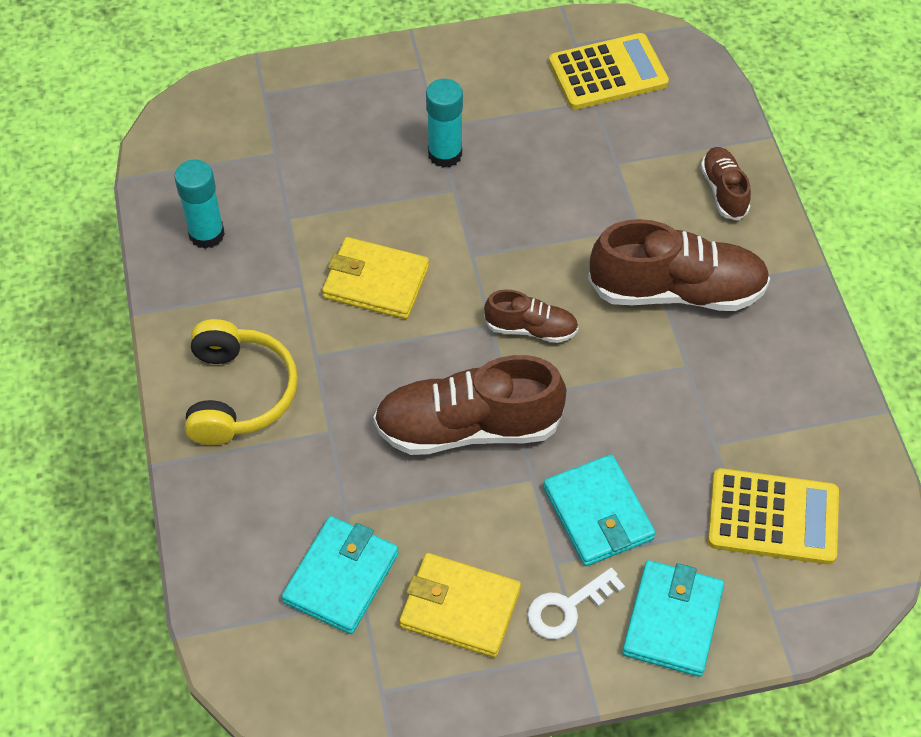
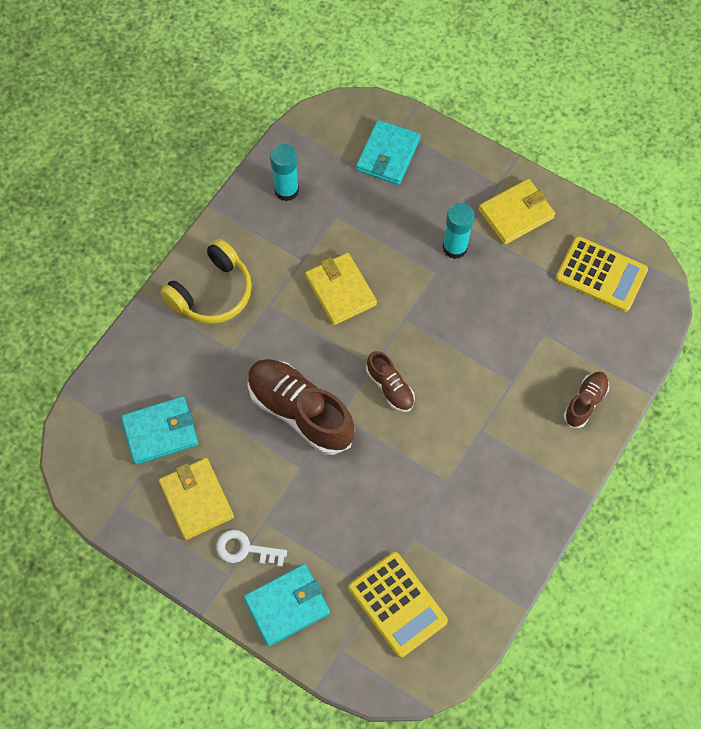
camera: 45 degrees right, 10 degrees up
(468, 81) = (516, 214): none -> yellow wallet
(598, 513) = (313, 516): turquoise wallet -> turquoise wallet (388, 155)
(676, 291) = (490, 436): brown shoe -> none

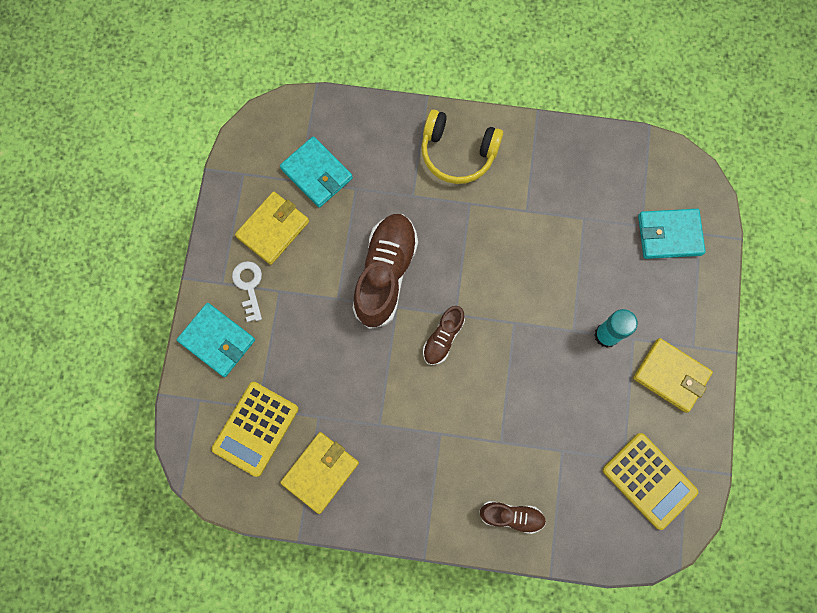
camera: 65 degrees right, 10 degrees up
(286, 190) = (586, 166): turquoise glue stick -> none
(340, 290) = (513, 256): yellow wallet -> yellow wallet (320, 472)
(601, 274) = (649, 480): yellow calculator -> yellow calculator turned 45 degrees counterclockwise

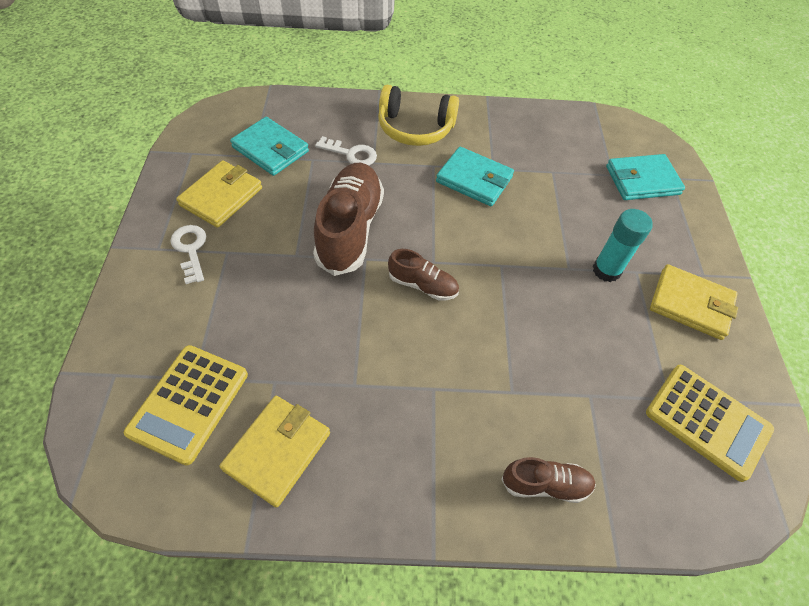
camera: 10 degrees left, 20 degrees down
(217, 340) = (146, 306): turquoise wallet -> turquoise wallet (474, 179)
(393, 184) = (351, 154): none -> white key
(443, 338) = (422, 285): brown shoe -> brown shoe turned 90 degrees counterclockwise

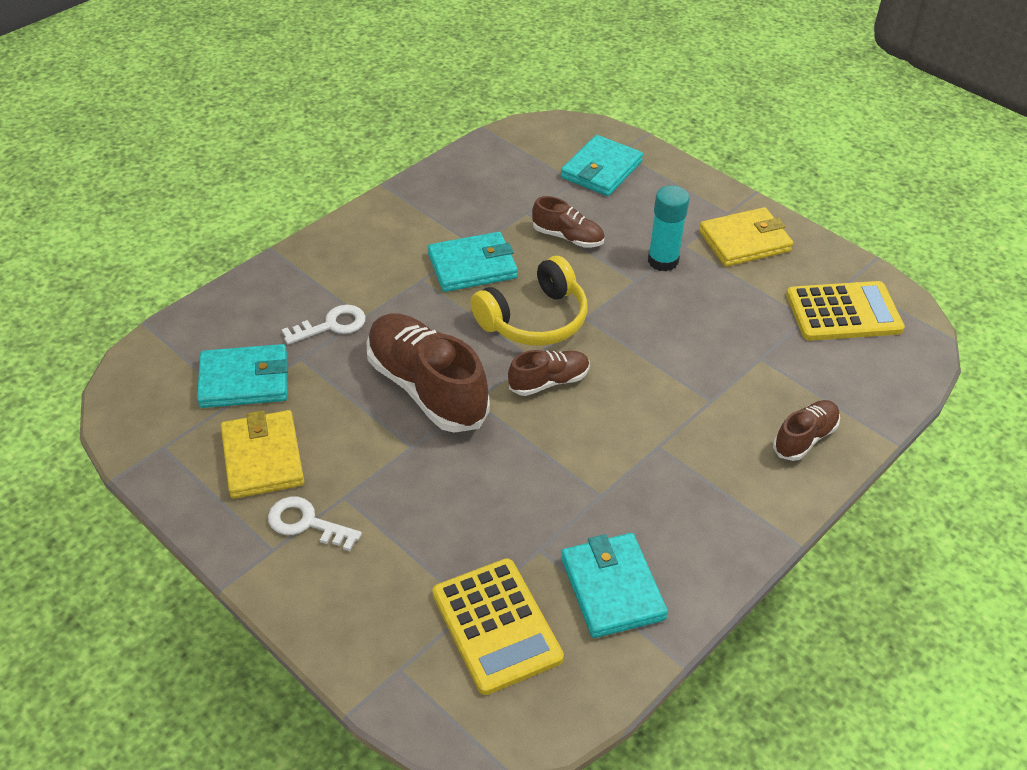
camera: 45 degrees left, 10 degrees down
(277, 451) = (612, 588): yellow wallet -> turquoise wallet
(415, 128) = (357, 259): yellow headphones -> yellow headphones (534, 319)
(559, 206) = (567, 237): none -> brown shoe

